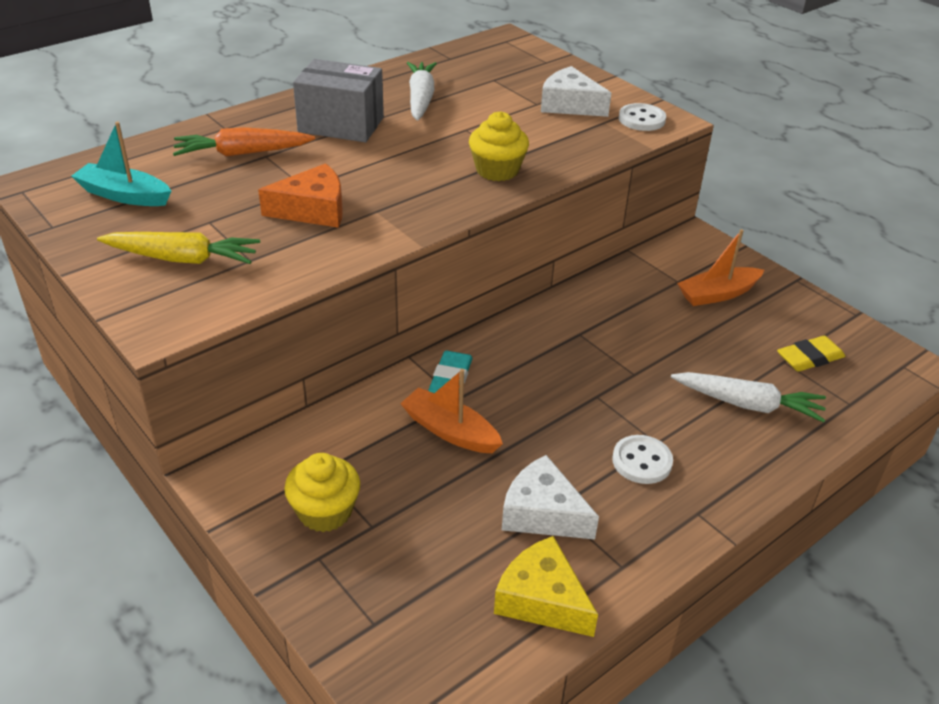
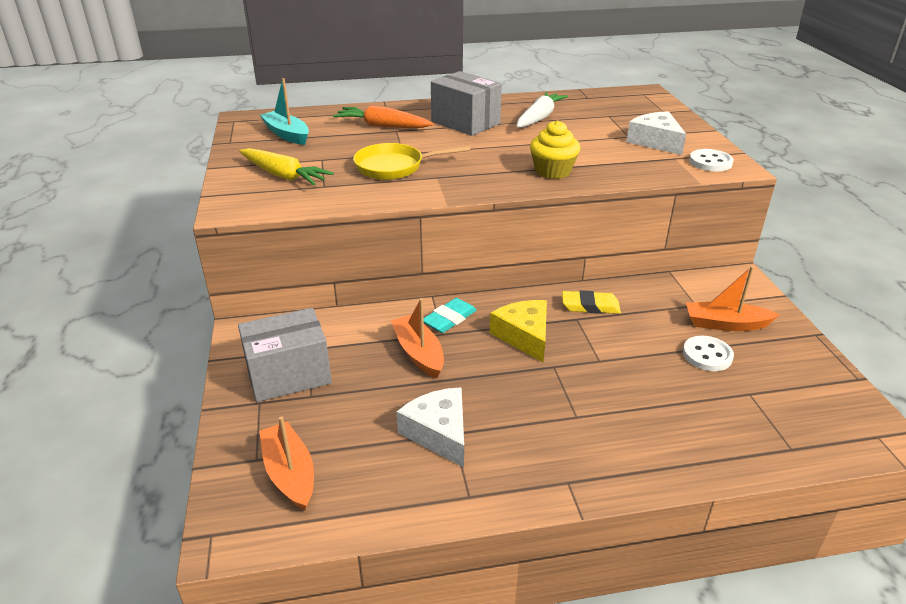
camera: 30 degrees right, 5 degrees down
(313, 210) = (394, 167): orange cheese -> yellow pan
(325, 511) = (289, 375): yellow cupcake -> grey box
(425, 623) = (290, 473): none -> orange boat
(542, 599) = (385, 493): yellow cheese -> yellow cheese (524, 336)
(642, 461) = (551, 425): white button -> white button (707, 355)
(748, 404) = (685, 415): white carrot -> none
(809, 358) = (778, 398): yellow eraser -> yellow eraser (590, 306)

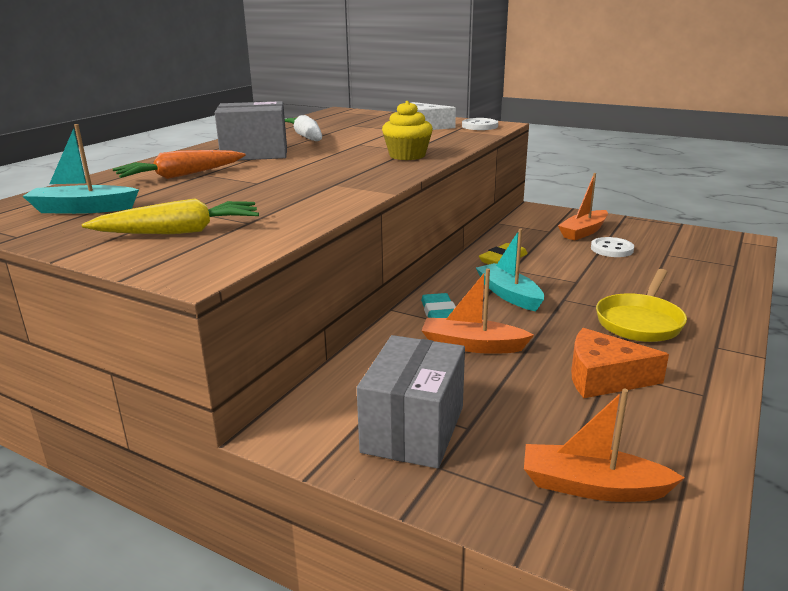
camera: 50 degrees left, 10 degrees down
(394, 167) = (278, 191): yellow pan -> yellow pan (640, 321)
(439, 433) = (603, 377): white cheese -> orange cheese
(524, 336) = (509, 295): yellow cheese -> turquoise boat

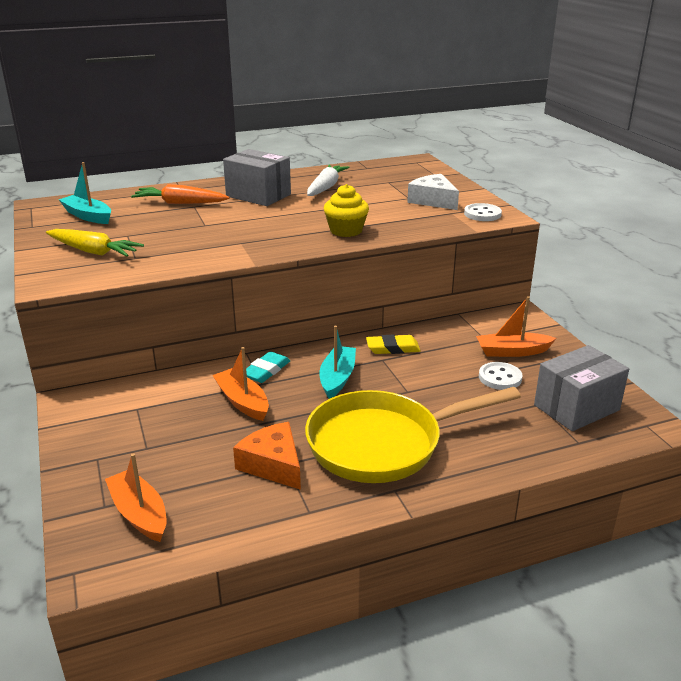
camera: 40 degrees right, 5 degrees up
(413, 429) = (121, 432): grey box -> grey box (576, 407)
(640, 321) = (382, 444): yellow pan -> yellow pan, size x1.68

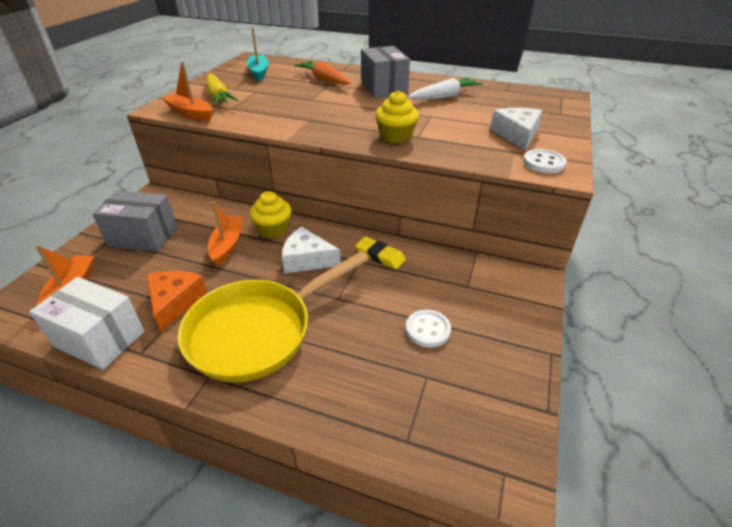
camera: 40 degrees right, 10 degrees up
(251, 526) = (99, 339): none -> white box
(266, 371) = (273, 229): turquoise eraser -> yellow cupcake
(337, 378) = (307, 259): turquoise boat -> white cheese
(382, 444) = (257, 331): yellow pan -> yellow pan turned 60 degrees counterclockwise
(512, 352) = (474, 311): orange boat -> orange boat (191, 113)
(576, 407) = (456, 403): grey box -> grey box (143, 237)

